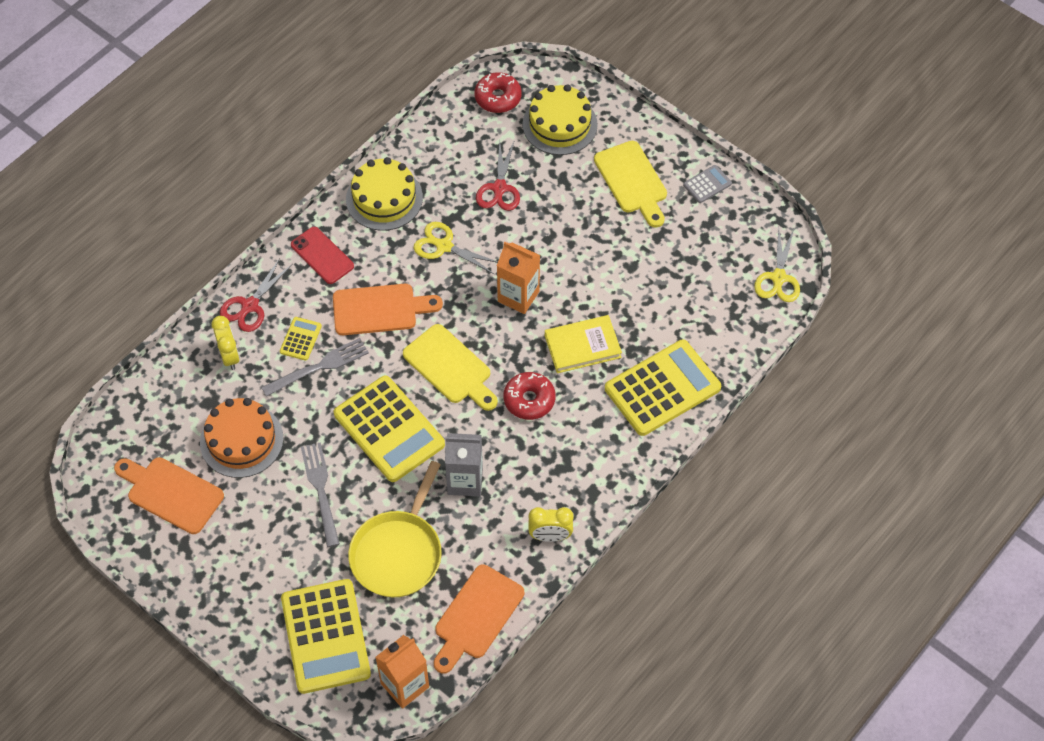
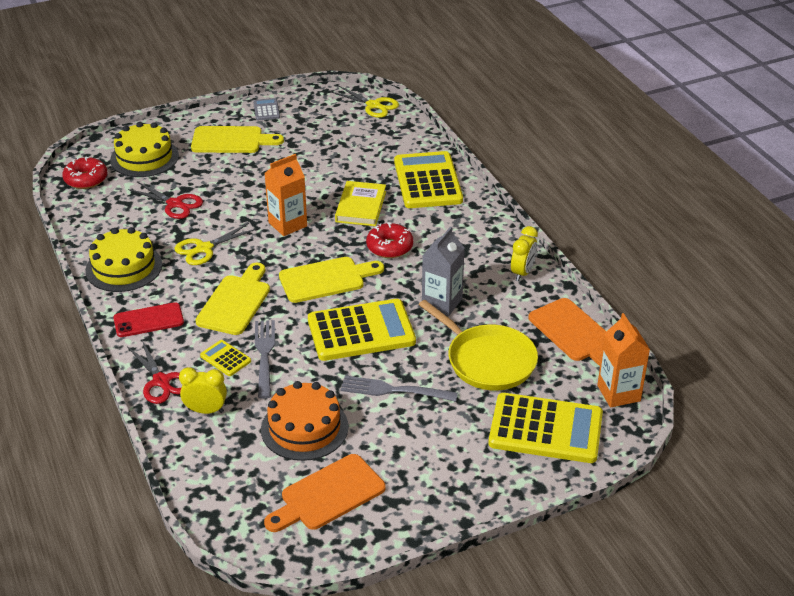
camera: 65 degrees left, 20 degrees down
(379, 309) = (235, 302): orange cutting board -> yellow cutting board

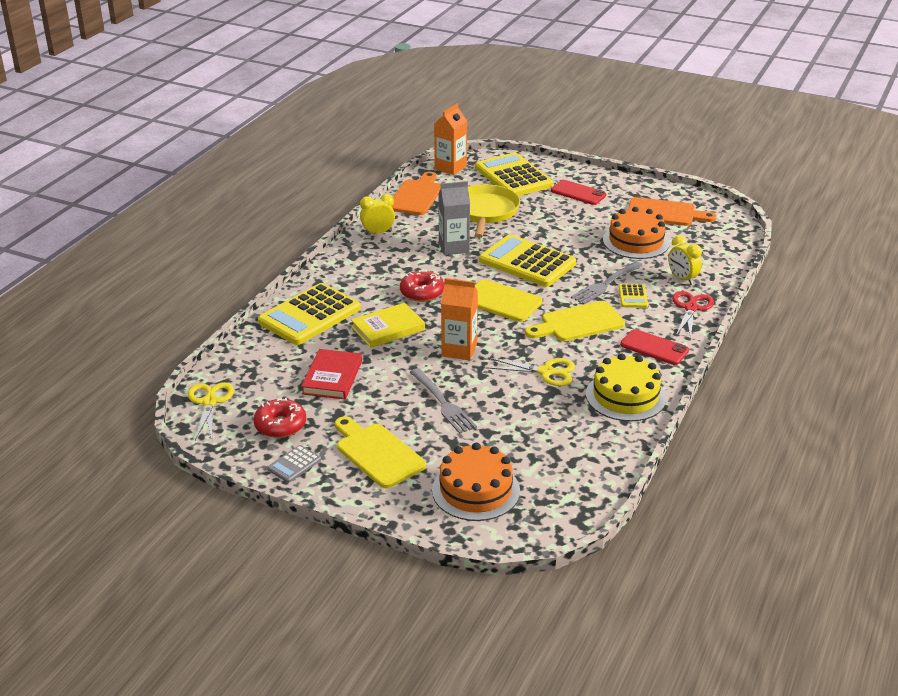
camera: 130 degrees left, 5 degrees down
(86, 179) = (558, 503): red donut -> red donut (280, 425)
(144, 157) = (475, 490): yellow cake -> orange cake
(175, 204) = (515, 423): red scissors -> none
(334, 158) = (332, 377): none -> red book
(394, 390) = (559, 229): grey fork -> grey fork (443, 403)
(451, 456) = (578, 193): none -> red phone

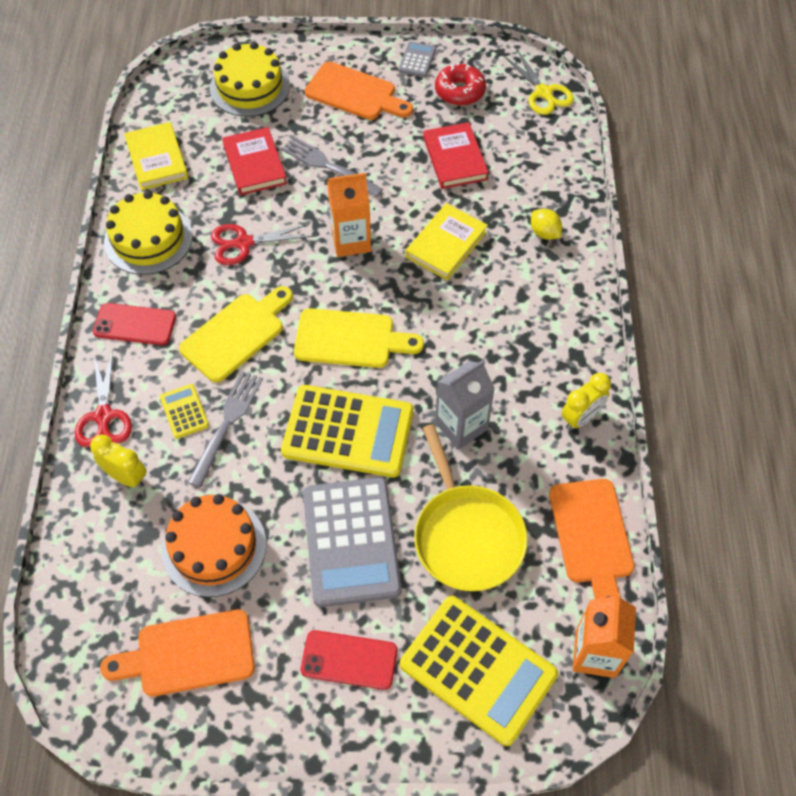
camera: 155 degrees right, 25 degrees up
(309, 315) = (544, 233): yellow calculator -> yellow lemon
(377, 453) = (354, 93): yellow cutting board -> orange cutting board
(422, 293) = (446, 318): red donut -> none
(475, 490) = (250, 87): orange cake -> yellow cake
(507, 423) = (255, 164): none -> red book
(546, 372) = (244, 243): yellow scissors -> red scissors
(553, 225) = (351, 542): none -> grey calculator
(596, 453) = (157, 159): none -> yellow book

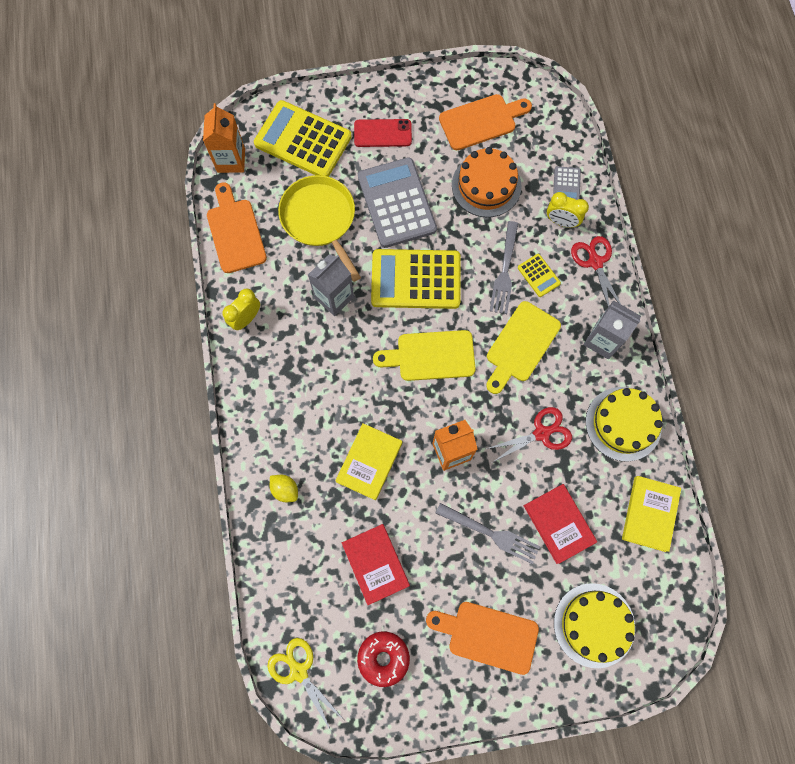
camera: 170 degrees right, 15 degrees up
(135, 324) = (602, 340): red phone -> grey carton
(157, 159) = (649, 514): yellow book -> yellow book turned 45 degrees clockwise
(417, 60) = (434, 698): grey calculator -> grey calculator (566, 185)

